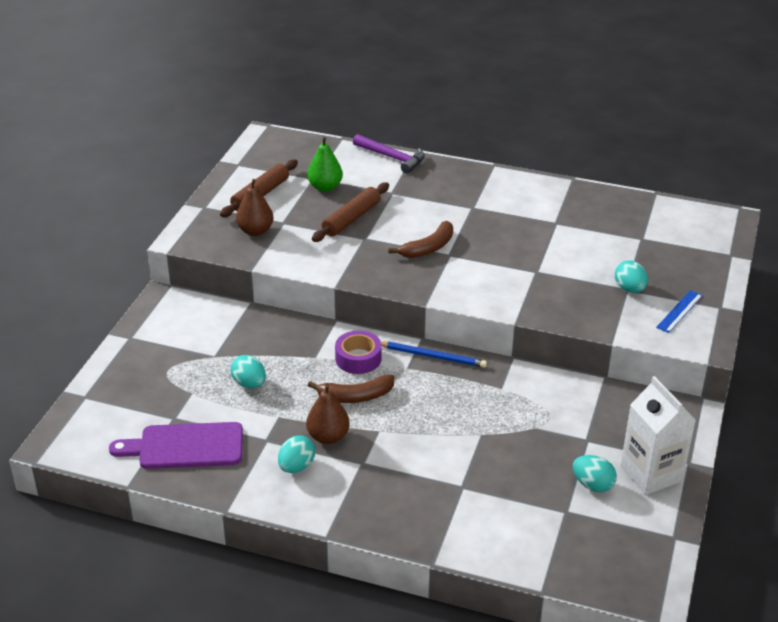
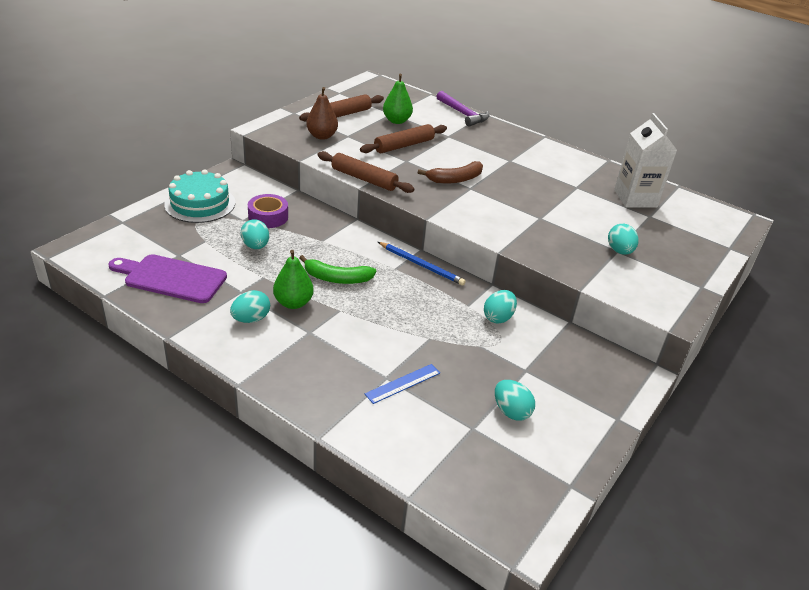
camera: 15 degrees right, 0 degrees up
(155, 350) = (200, 204): none -> turquoise cake
(328, 437) = (293, 303): brown pear -> green pear
(333, 274) = (364, 179): none -> brown rolling pin
(355, 396) = (336, 278): brown banana -> green banana
(358, 358) = (357, 251): purple tape -> purple tape (268, 217)
(536, 392) = (498, 317): none -> turquoise egg
(651, 473) = (574, 418): white carton -> white carton (635, 198)
(679, 311) = (659, 280): blue ruler -> blue ruler (403, 383)

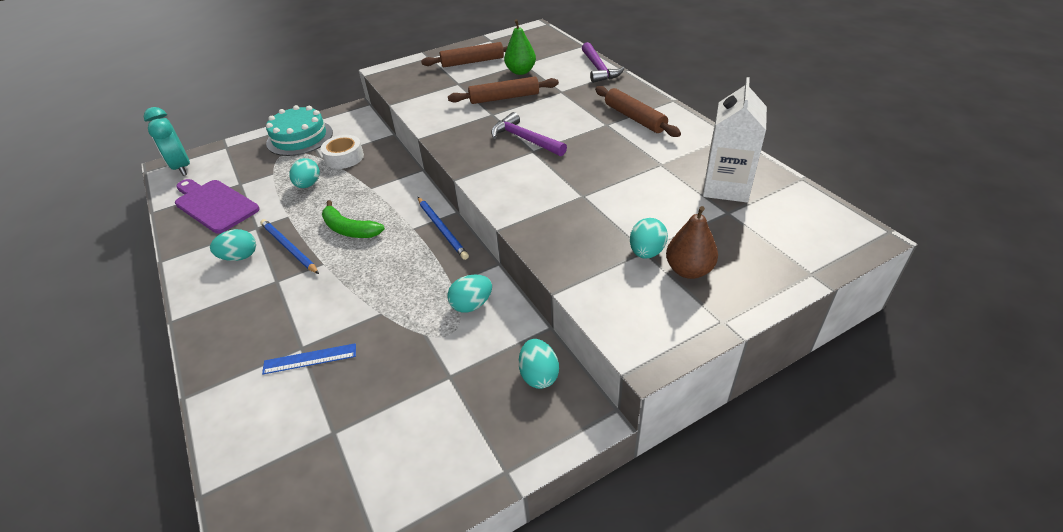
camera: 30 degrees right, 5 degrees up
(90, 248) = (182, 167): none -> turquoise clock
(268, 217) = (344, 157): purple tape -> white tape
(293, 303) = (289, 248): green pear -> blue pencil
(322, 136) = (432, 82): brown pear -> brown pear (688, 270)
(364, 179) = (431, 129): brown rolling pin -> brown rolling pin (634, 118)
(455, 179) = (524, 139): brown banana -> purple hammer
(511, 411) = (389, 424): turquoise egg -> turquoise egg (539, 375)

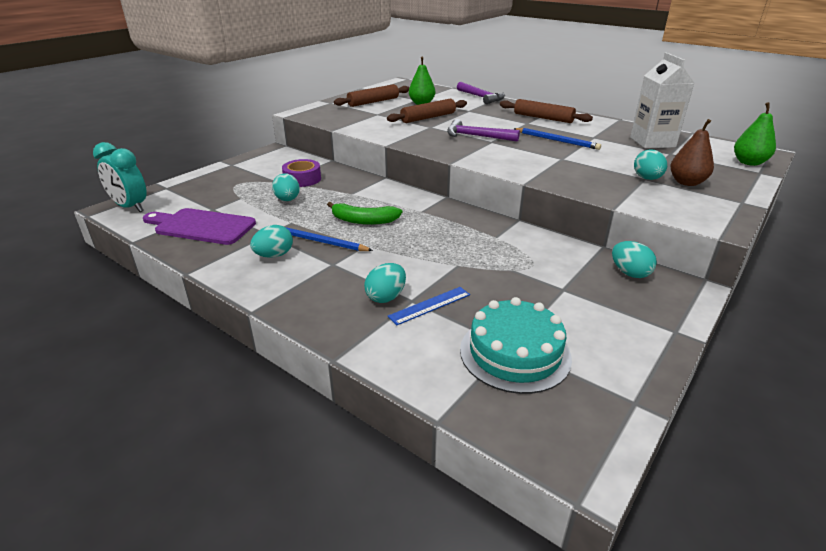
camera: 25 degrees left, 10 degrees down
(300, 138) = (241, 172): turquoise cake -> turquoise cake (515, 353)
(344, 157) = (302, 179): white tape -> purple tape
(442, 229) = (447, 208): blue pencil -> blue pencil (557, 140)
(471, 305) = (528, 245): turquoise egg -> turquoise egg (386, 297)
(817, 252) = (749, 162): none -> green pear

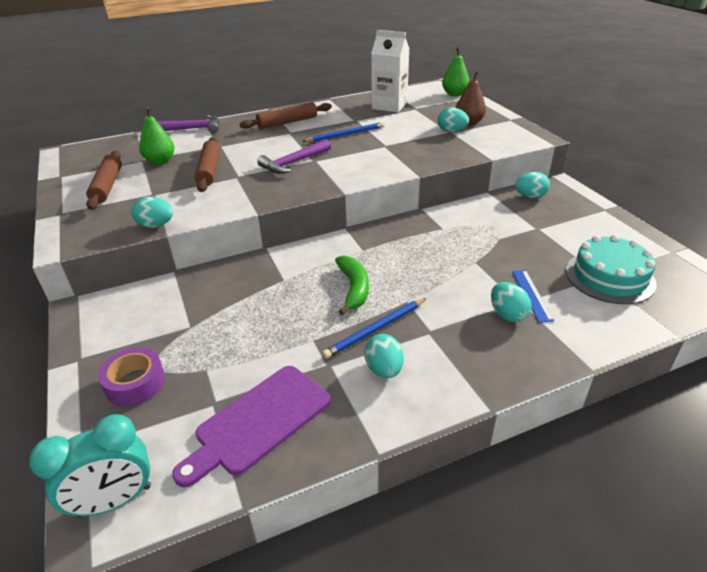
camera: 60 degrees left, 5 degrees up
(287, 200) = (252, 330): turquoise egg -> turquoise egg (156, 225)
(302, 179) = (205, 305): purple tape -> purple tape (135, 383)
(363, 220) = (353, 289): green banana -> green banana turned 45 degrees counterclockwise

